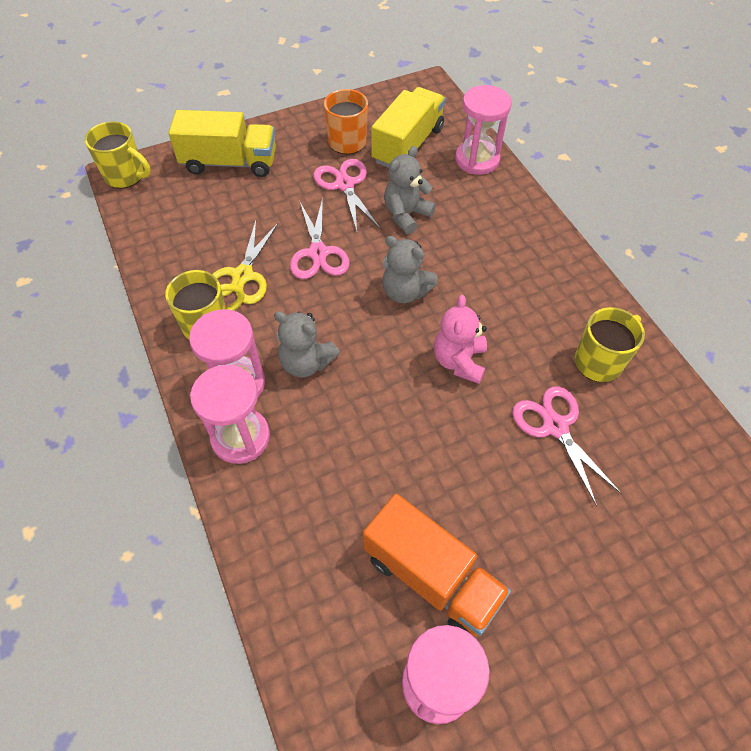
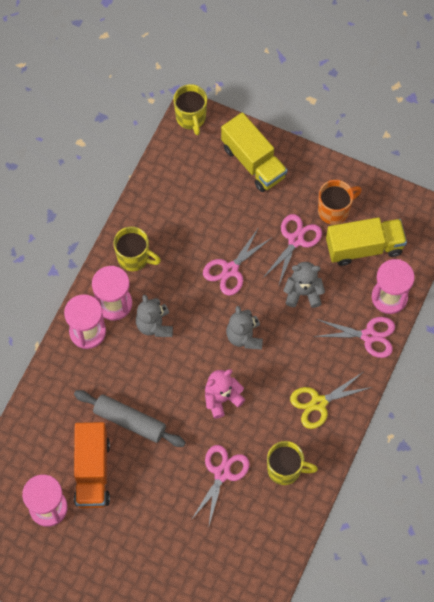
camera: 50 degrees right, 10 degrees up
(243, 275) = (180, 245): yellow scissors -> yellow scissors (318, 403)
(400, 477) = (130, 421): none -> grey rolling pin
(503, 197) = (369, 336): none -> pink scissors

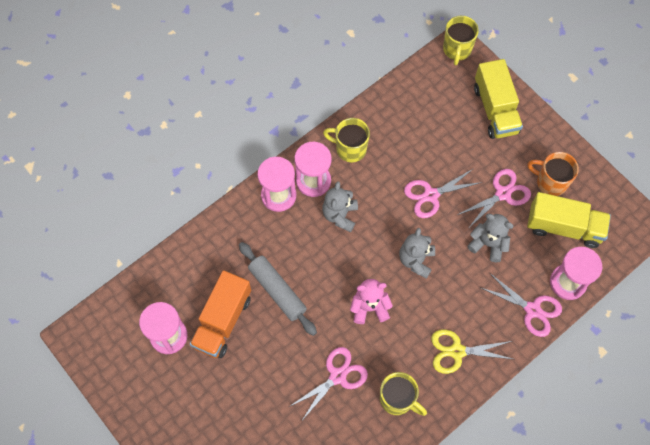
camera: 25 degrees right, 0 degrees up
(134, 258) = (350, 149): yellow mug -> yellow mug turned 150 degrees clockwise
(334, 210) = (550, 182): orange mug -> orange mug turned 150 degrees counterclockwise

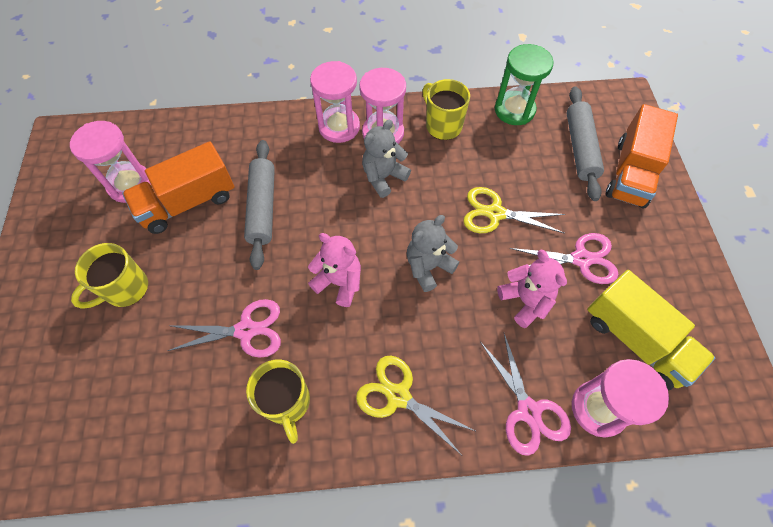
camera: 35 degrees right, 5 degrees down
(389, 105) = (514, 110): none -> green hourglass
(431, 195) = (495, 213): pink scissors -> yellow scissors
(452, 109) = (580, 148): none -> grey rolling pin
(457, 50) = (624, 99): yellow mug -> yellow mug (125, 289)
(488, 244) = (525, 301): grey teddy bear -> pink teddy bear
(495, 109) = (631, 173): yellow truck -> orange truck
(550, 182) = (650, 281): orange mug -> none

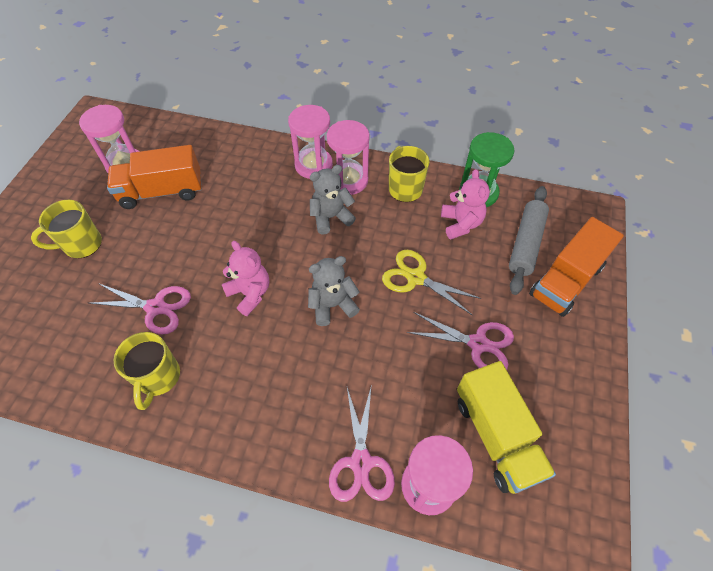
camera: 20 degrees right, 5 degrees down
(263, 208) = (218, 213): grey rolling pin -> none
(398, 396) = (252, 406): yellow scissors -> none
(525, 301) = (406, 363): pink teddy bear -> pink teddy bear (461, 224)

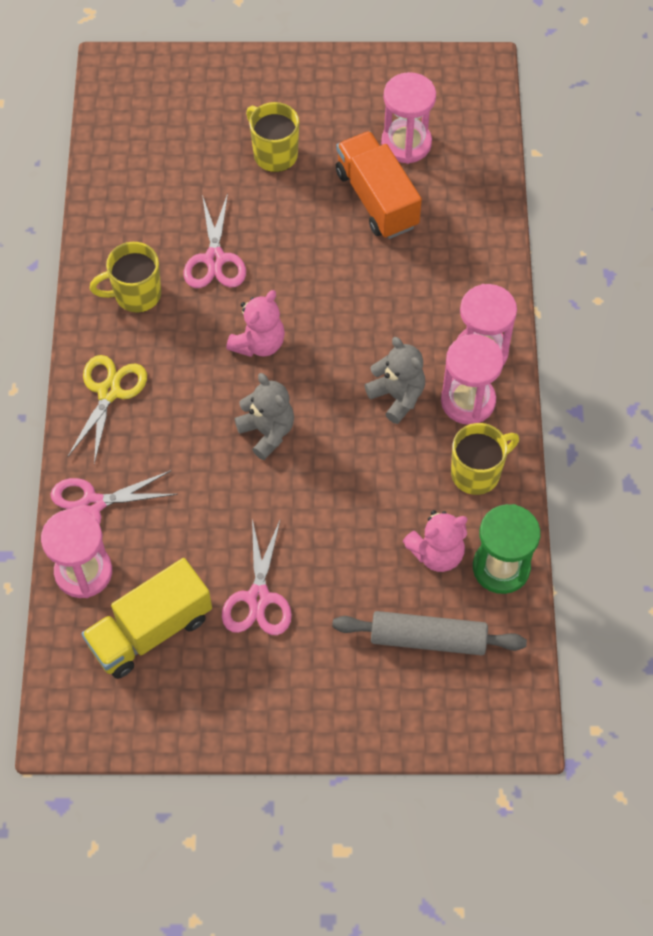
camera: 75 degrees right, 5 degrees up
(416, 278) = (332, 514): yellow scissors -> yellow scissors (109, 392)
(566, 281) = (381, 693): orange truck -> none

